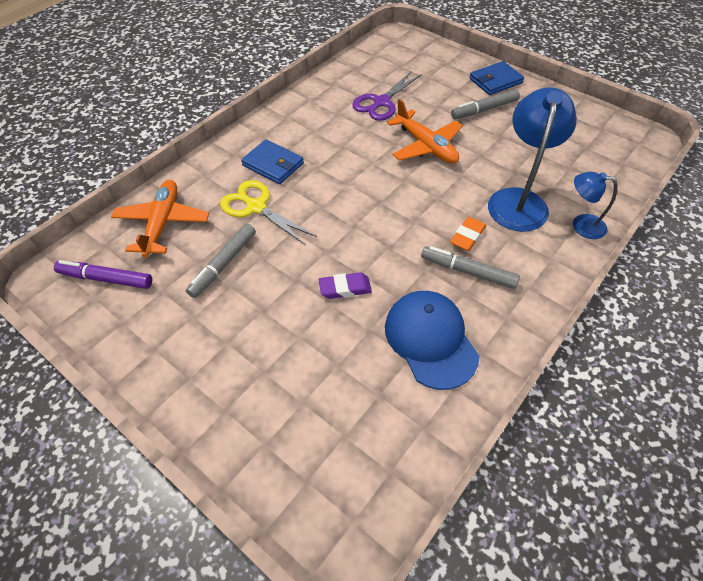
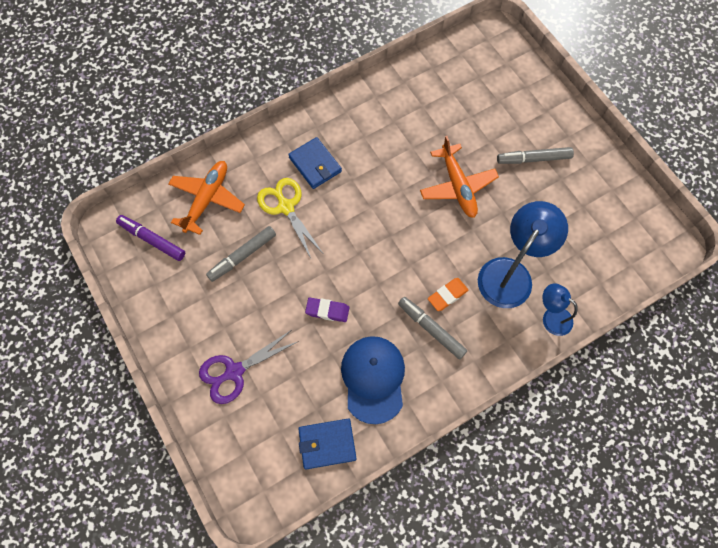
camera: 20 degrees right, 15 degrees up
(381, 102) = (439, 120): purple scissors -> purple scissors (234, 372)
(495, 81) = (563, 125): blue wallet -> blue wallet (327, 444)

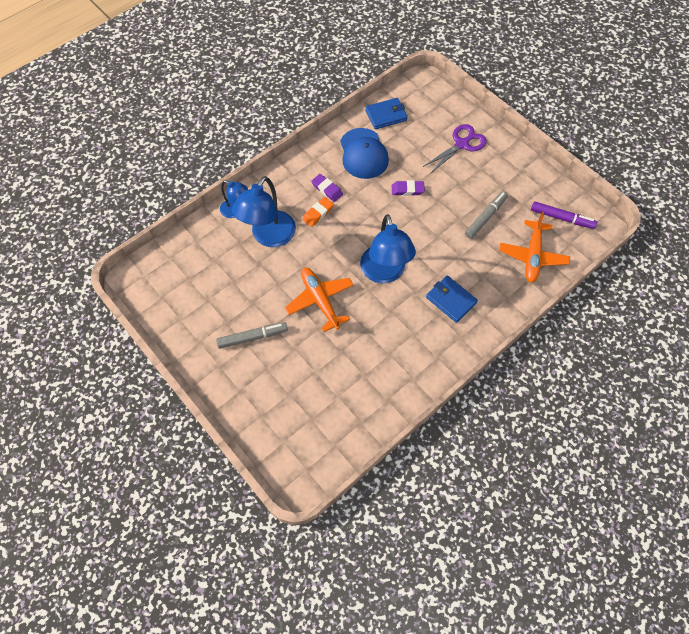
camera: 170 degrees right, 5 degrees down
(286, 207) = (464, 260): yellow scissors -> none
(380, 206) = (384, 273): none -> blue lamp
(431, 329) = (327, 189): grey marker -> purple eraser

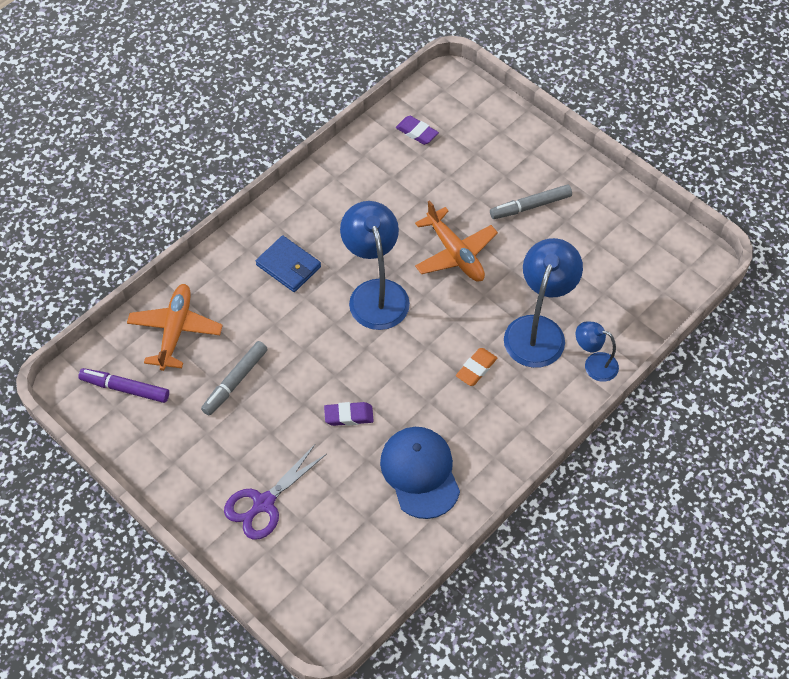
camera: 175 degrees right, 5 degrees down
(327, 189) = (468, 407): purple eraser -> purple eraser (417, 132)
(386, 115) = (389, 551): blue wallet -> none

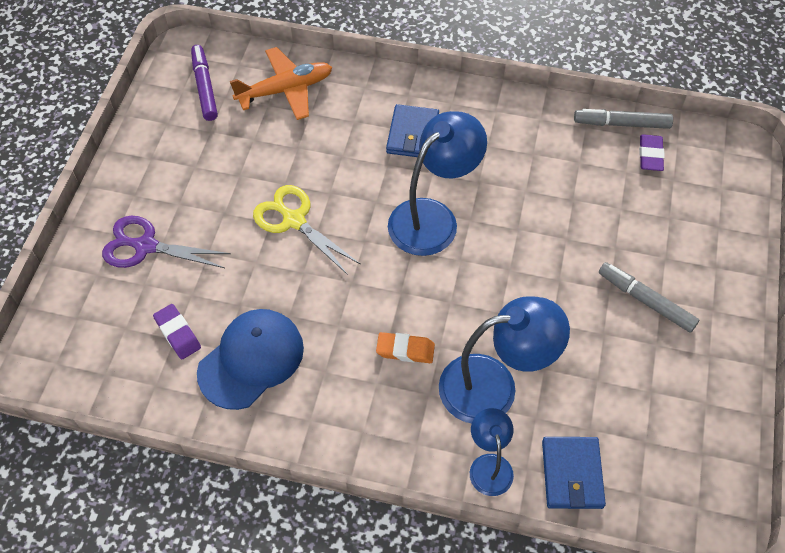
camera: 60 degrees right, 0 degrees up
(235, 381) = (261, 159): grey marker -> grey marker (621, 124)
(313, 386) = (294, 220): none -> yellow scissors
(349, 416) = (279, 266): purple eraser -> purple eraser (178, 334)
(455, 253) = (531, 261): orange plane -> none
(628, 321) = (572, 474): none -> blue wallet

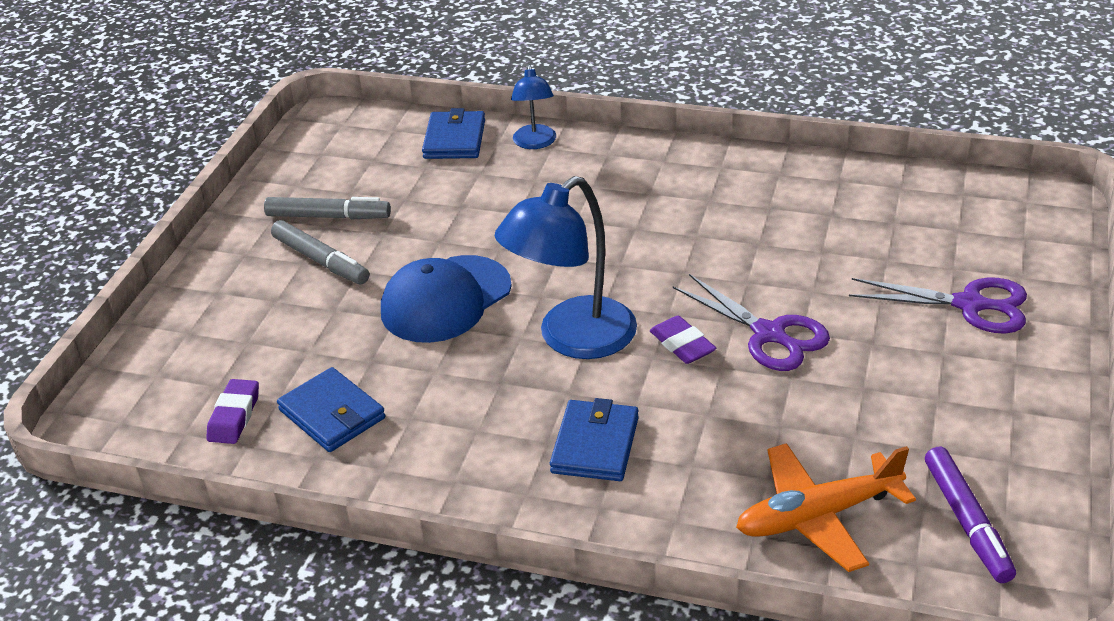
camera: 175 degrees left, 20 degrees down
(178, 334) = (891, 226): purple eraser -> purple eraser (682, 345)
(251, 360) = (795, 207): blue cap -> blue cap (445, 299)
(294, 220) = (769, 334): yellow scissors -> purple scissors
(405, 350) = (616, 217): orange eraser -> none
(494, 386) = (519, 193): blue lamp -> none
(585, 157) = (332, 414): none -> blue wallet
(621, 124) = (256, 461): grey marker -> grey marker (328, 217)

